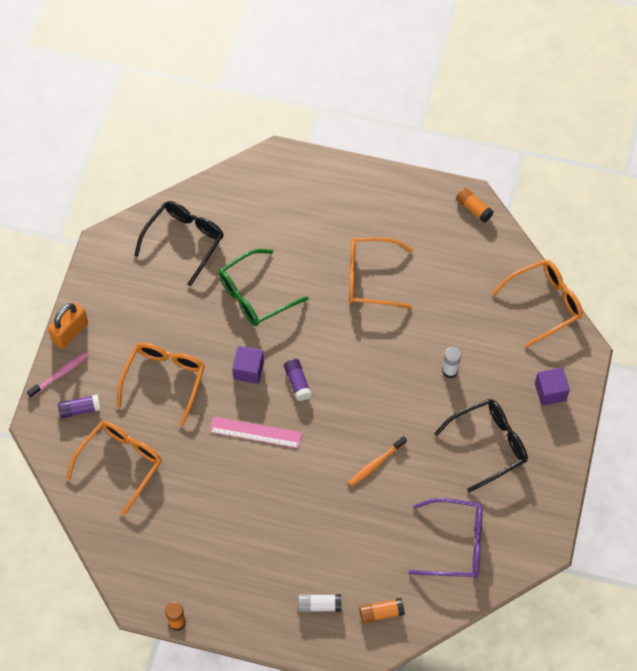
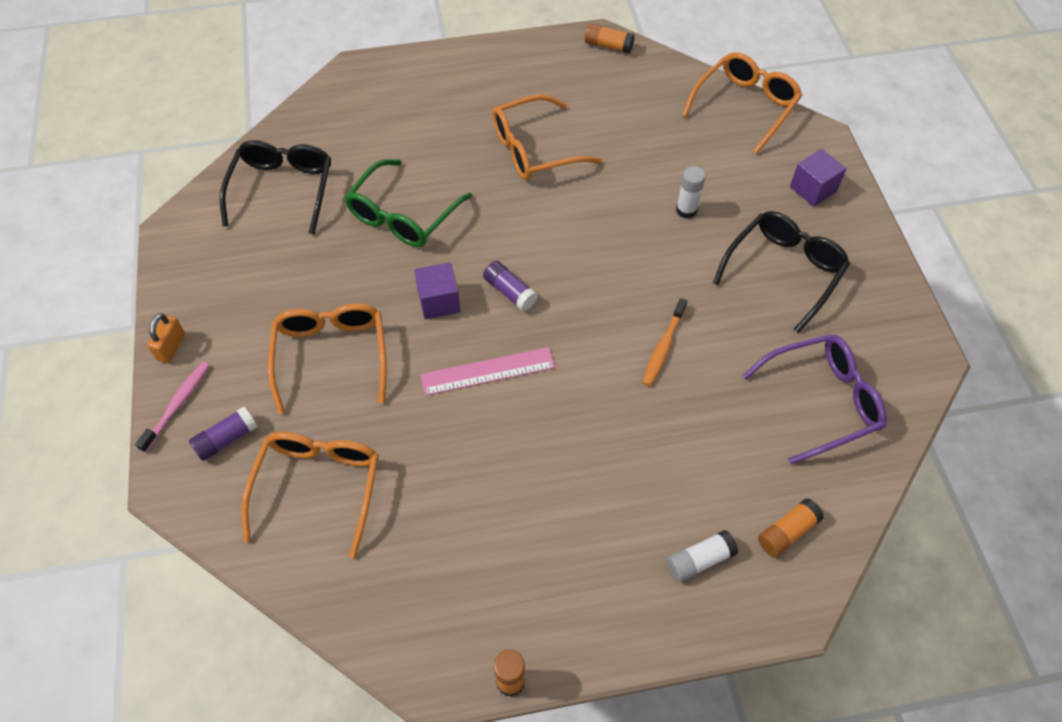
camera: 25 degrees left, 5 degrees down
(70, 332) = (171, 347): orange padlock -> orange padlock, size x0.66

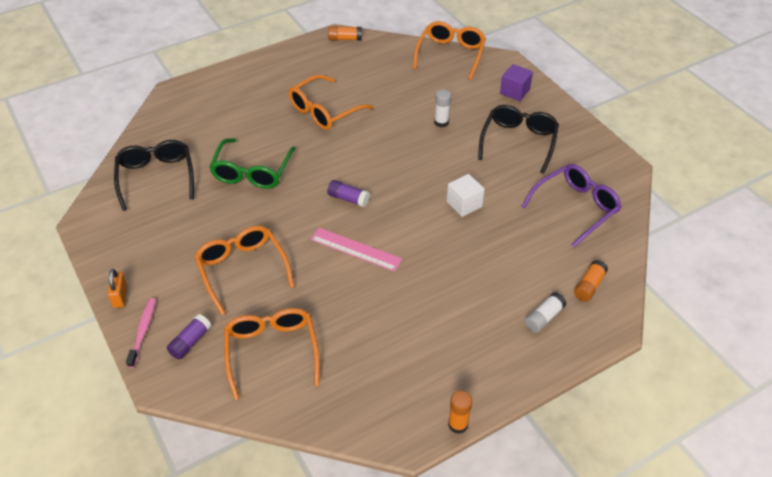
camera: 20 degrees left, 10 degrees down
(439, 301) = (302, 217): purple cube -> none
(487, 371) = (356, 249): pink ruler -> pink ruler turned 60 degrees clockwise
(663, 347) = (464, 204): orange toothbrush -> white cube

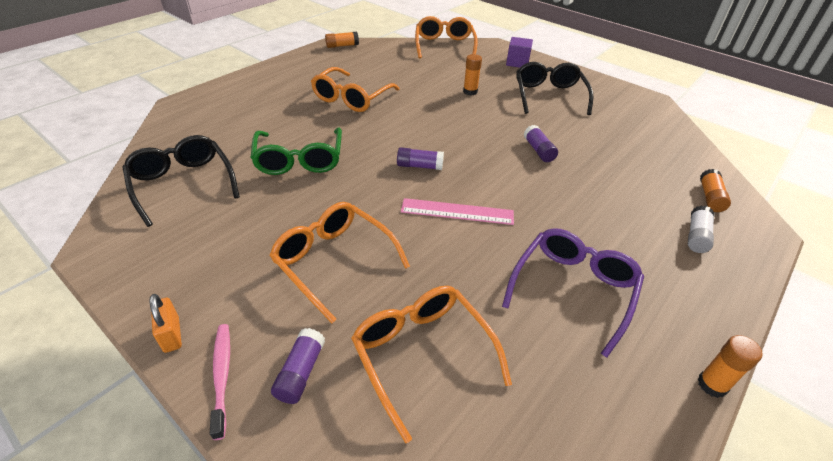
camera: 20 degrees left, 5 degrees down
(441, 122) = (470, 91): white glue stick -> orange glue stick
(464, 204) = (538, 150): white cube -> purple glue stick
(575, 208) = (639, 136): purple glasses -> purple glasses (573, 290)

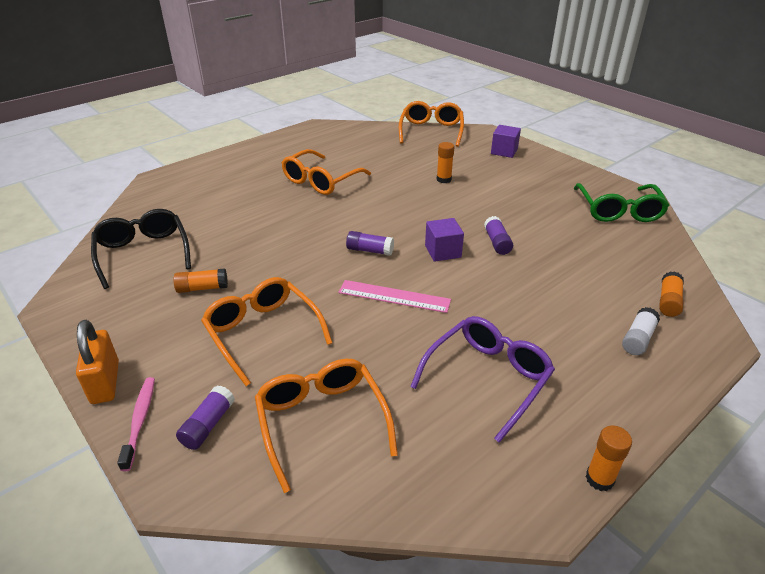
camera: 10 degrees right, 5 degrees down
(171, 334) = (105, 382): orange padlock -> orange padlock, size x1.52
(299, 160) = (255, 237): green glasses -> green glasses (618, 210)
(342, 46) = (326, 128): orange glue stick -> orange glue stick (202, 288)
(490, 162) = (443, 251): none -> purple cube
(549, 96) = (527, 187): black glasses -> none

